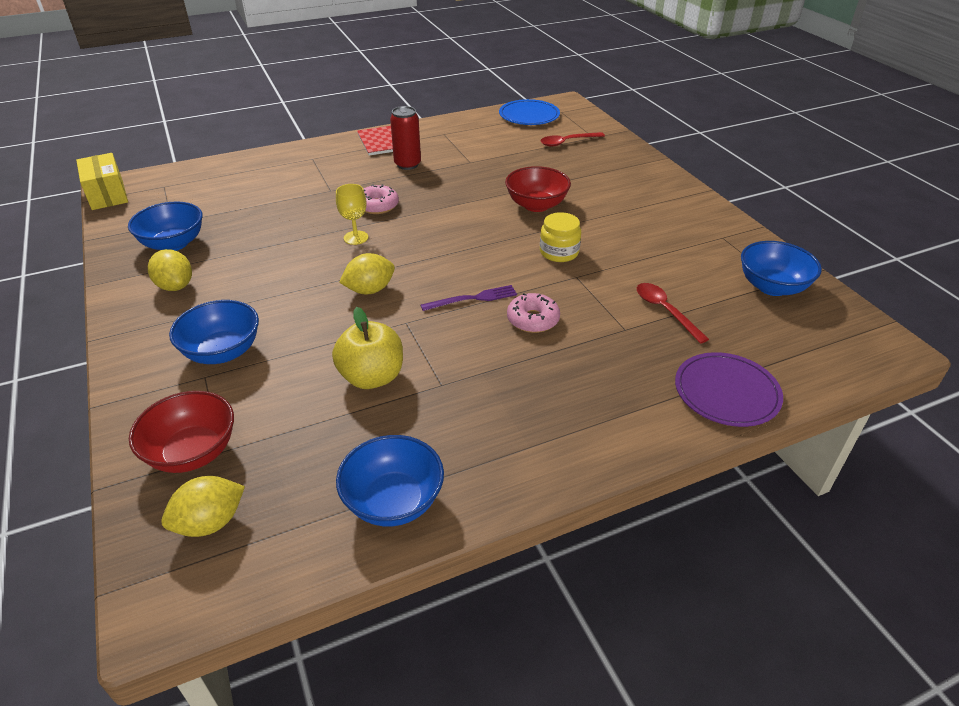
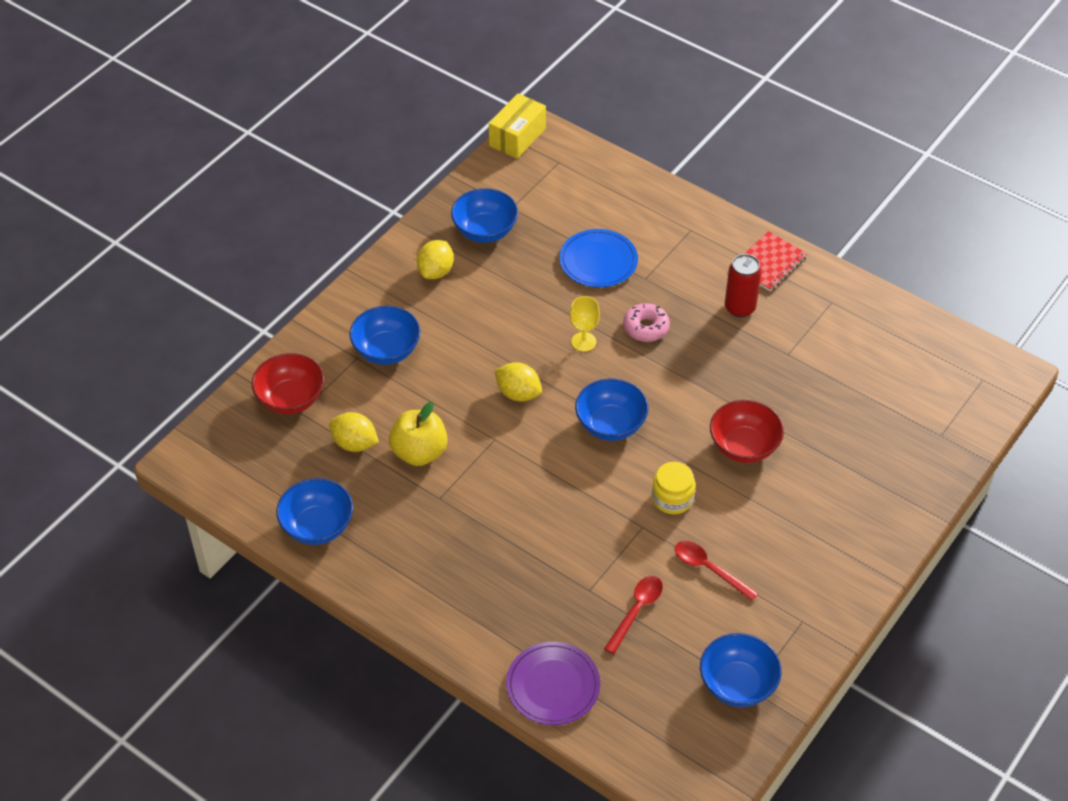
camera: 60 degrees right, 10 degrees up
(210, 522) = (247, 444): yellow lemon -> yellow lemon (354, 443)
(455, 255) = (610, 425): none -> blue bowl
(472, 299) = (556, 467): purple fork -> none
(529, 115) = (944, 354): blue plate -> blue plate (598, 261)
(533, 320) = (557, 521): pink donut -> none
(567, 142) = (905, 417): red spoon -> red spoon (709, 569)

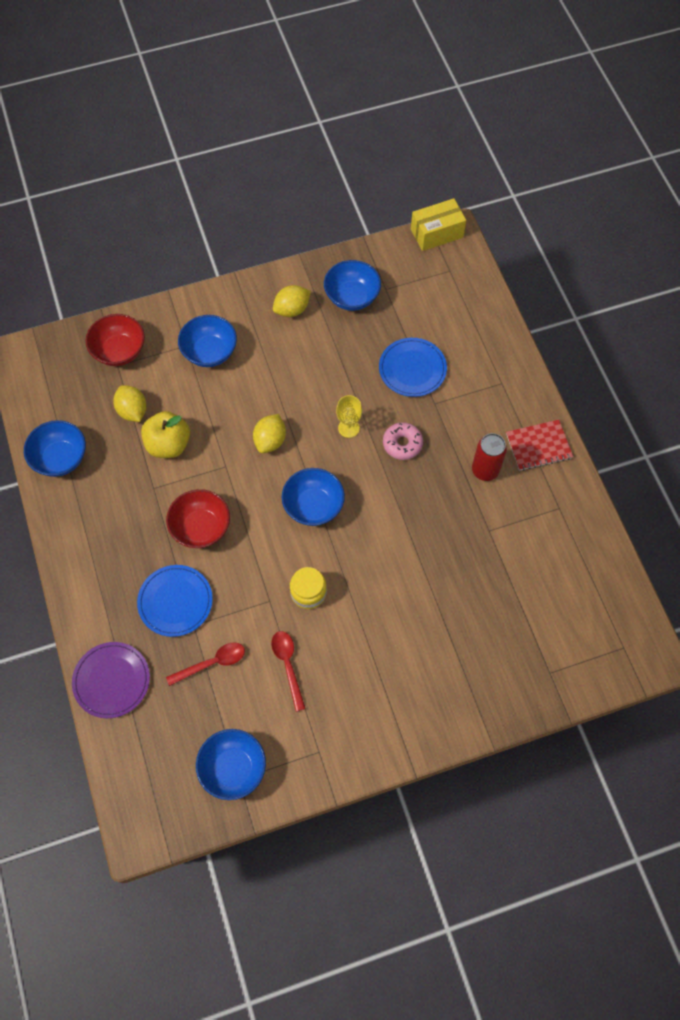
camera: 35 degrees right, 15 degrees up
(518, 393) = (270, 441): yellow lemon -> yellow lemon turned 45 degrees clockwise
(552, 581) = (175, 601): none -> blue plate
(744, 446) = (393, 585): red bowl -> red bowl (201, 528)

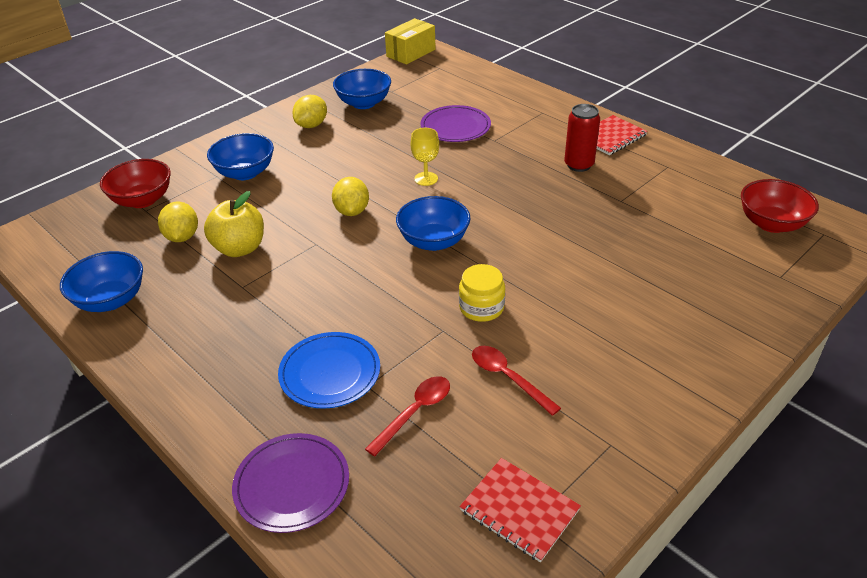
camera: 25 degrees left, 25 degrees down
(132, 411) = (182, 237): yellow lemon -> yellow lemon turned 45 degrees clockwise
(201, 528) = (320, 299): red bowl -> red bowl (771, 224)
(233, 768) = (519, 510): blue bowl -> red notebook
(402, 444) = (487, 173): pink donut -> none
(412, 369) = (455, 127): blue plate -> purple plate

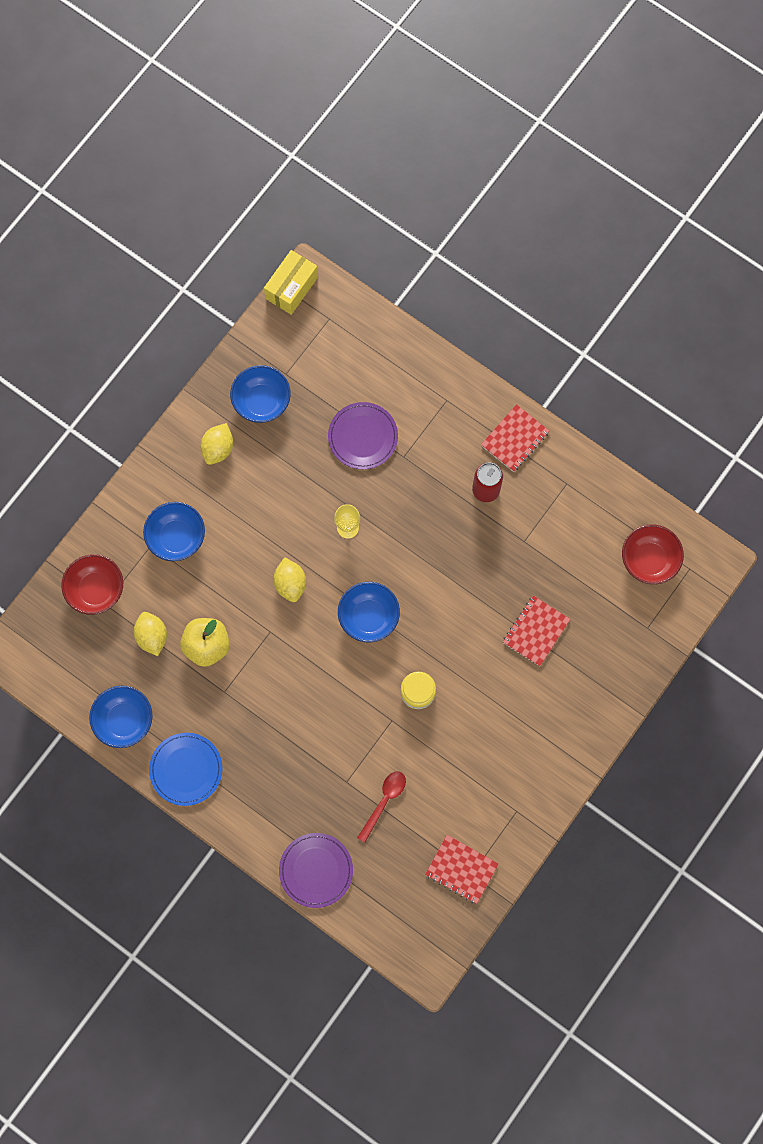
camera: 10 degrees left, 35 degrees up
(330, 373) = (317, 773): blue plate -> blue plate (186, 769)
(508, 378) = (444, 762): red spoon -> none
(636, 268) = (536, 631): none -> red notebook

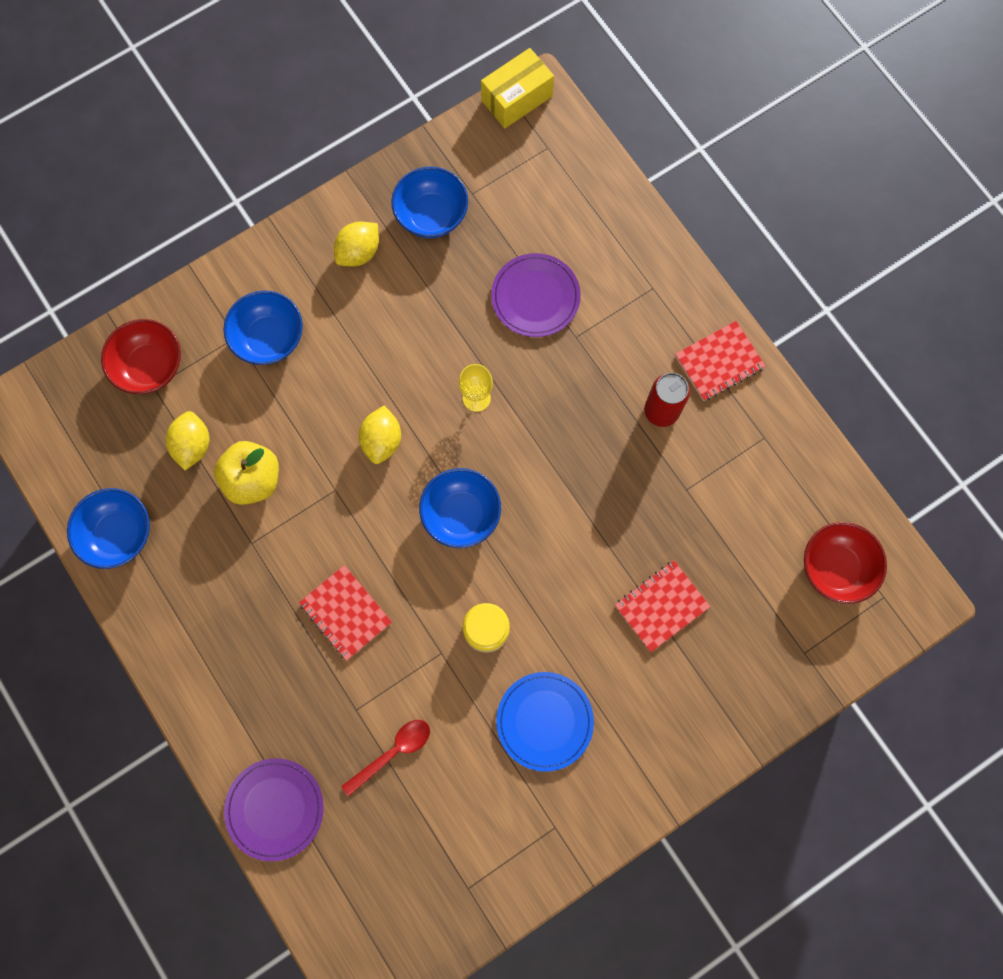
camera: 20 degrees right, 0 degrees up
(186, 769) = (167, 621): blue plate -> blue plate (544, 721)
(461, 869) = (457, 877): red notebook -> red notebook (346, 613)

